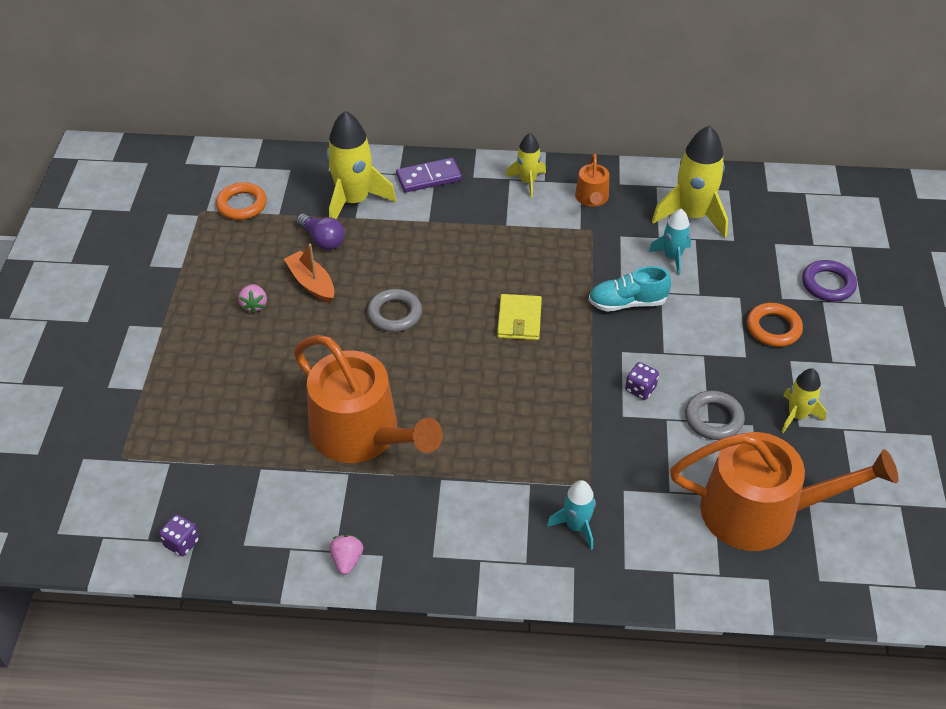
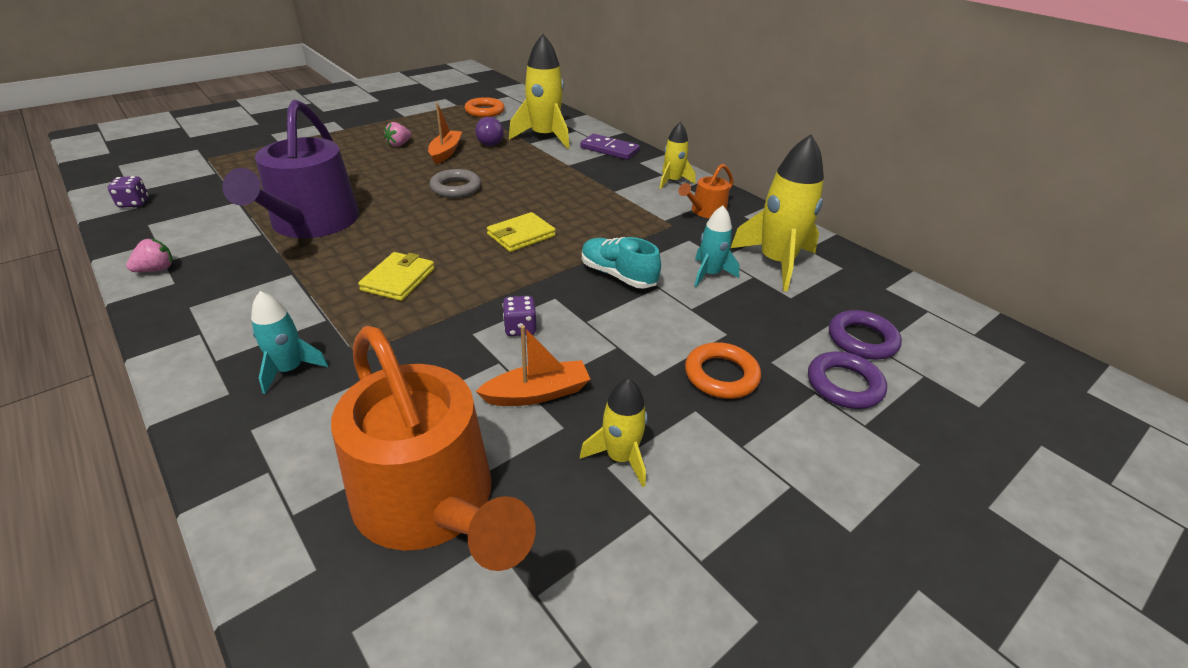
camera: 45 degrees right, 10 degrees down
(362, 434) = (311, 223): orange watering can -> purple watering can
(514, 421) = (398, 279): none -> yellow wallet
(713, 418) = (537, 393): grey ring -> orange boat
(801, 244) = (862, 340): none -> purple ring

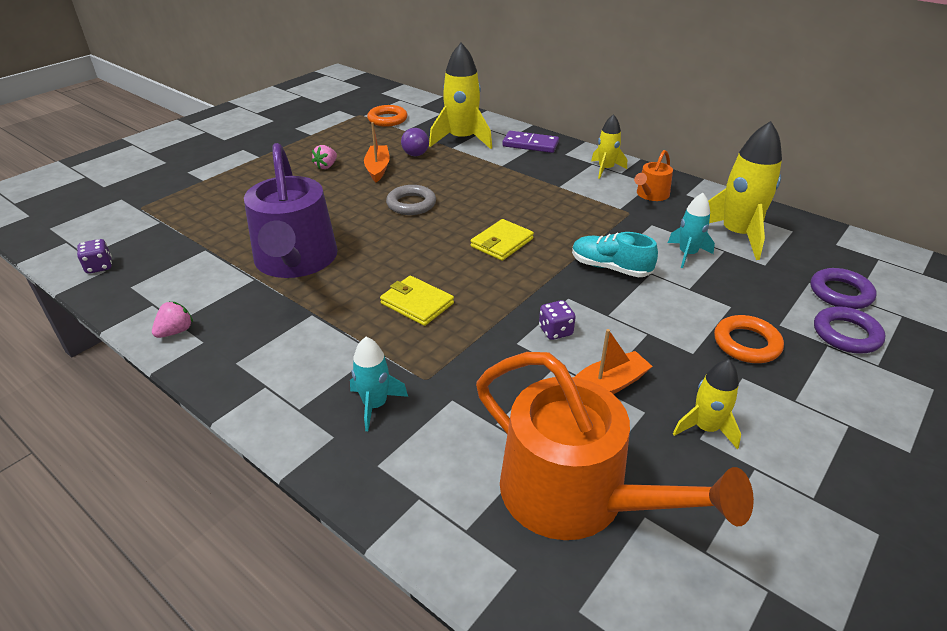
camera: 10 degrees left, 0 degrees up
(398, 279) = (417, 303): yellow wallet -> yellow wallet turned 60 degrees counterclockwise

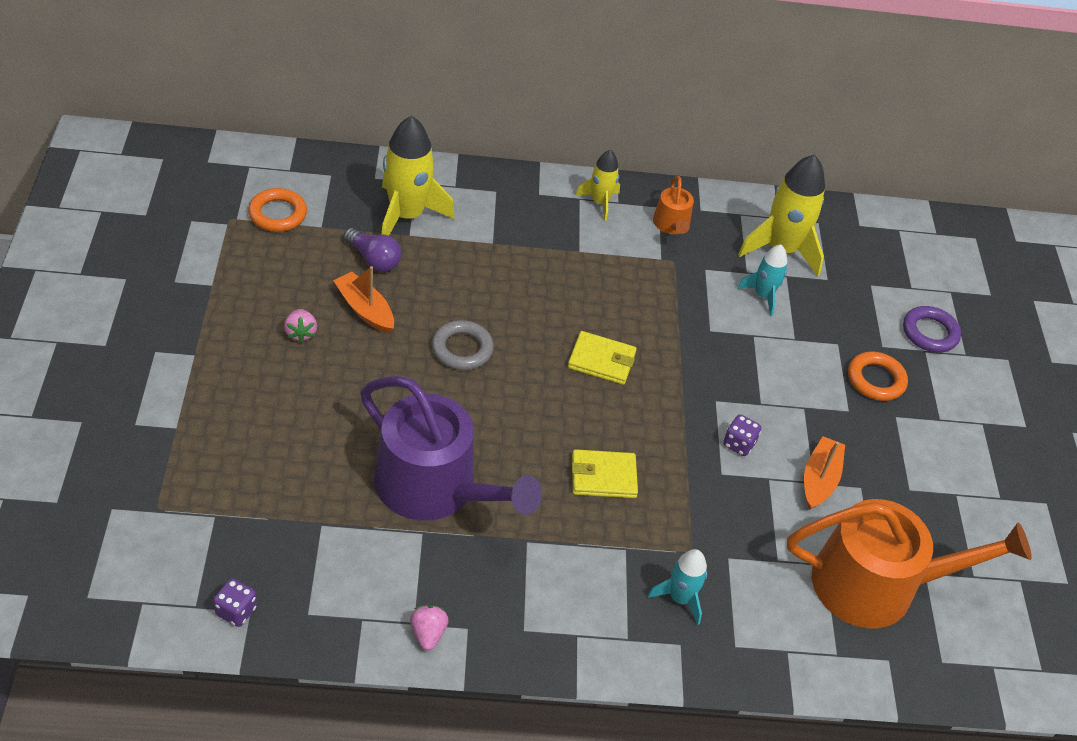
camera: 45 degrees left, 10 degrees up
(502, 243) = (601, 360): yellow wallet -> yellow wallet turned 75 degrees counterclockwise
(530, 144) = (489, 193): purple domino -> none
(610, 268) = (718, 345): turquoise shoe -> none
(705, 428) = (907, 478): yellow rocket -> none
(840, 293) = (899, 287): purple ring -> none

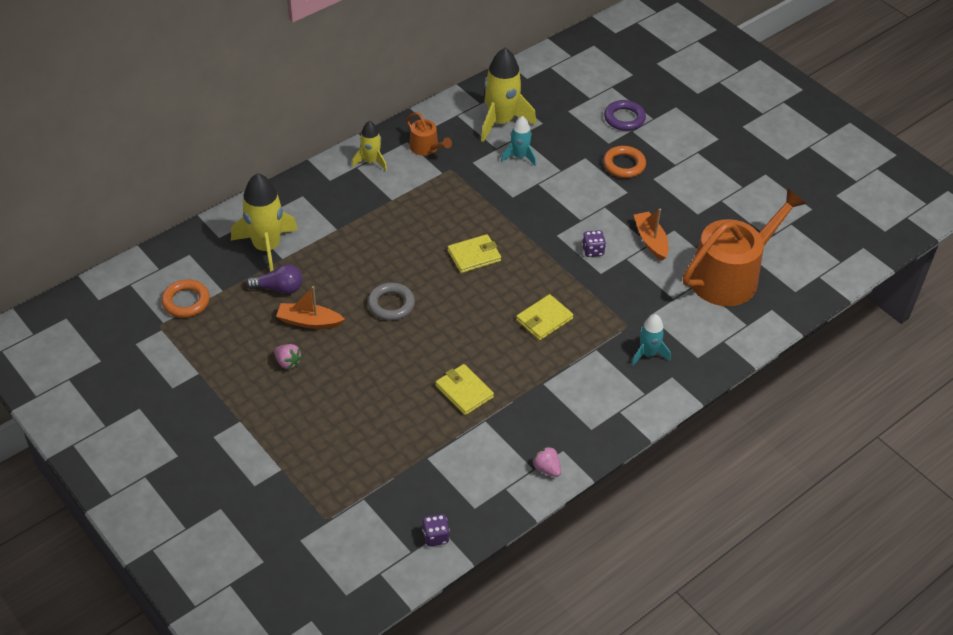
camera: 35 degrees left, 0 degrees up
(435, 487) = (464, 391): purple watering can -> yellow wallet

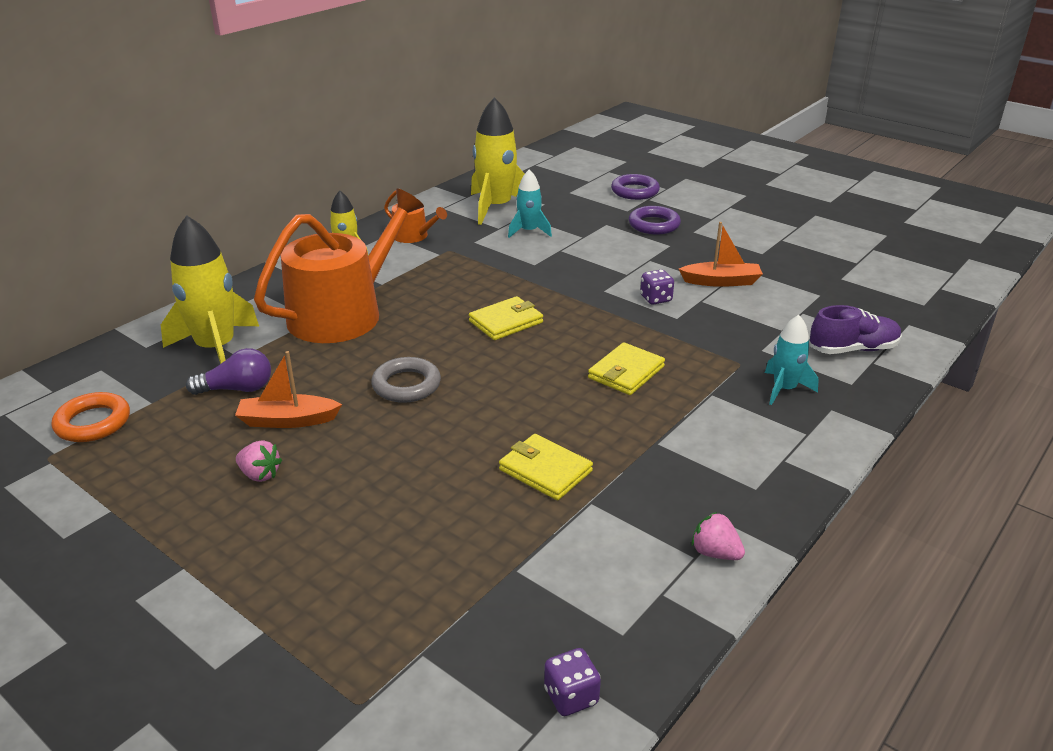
camera: 10 degrees left, 15 degrees down
(624, 165) = (654, 225): orange ring -> purple ring
(650, 240) = (721, 281): orange boat -> orange boat turned 120 degrees clockwise
(715, 326) = (852, 349): none -> purple shoe
(730, 275) = (836, 300): orange watering can -> orange watering can (343, 313)

